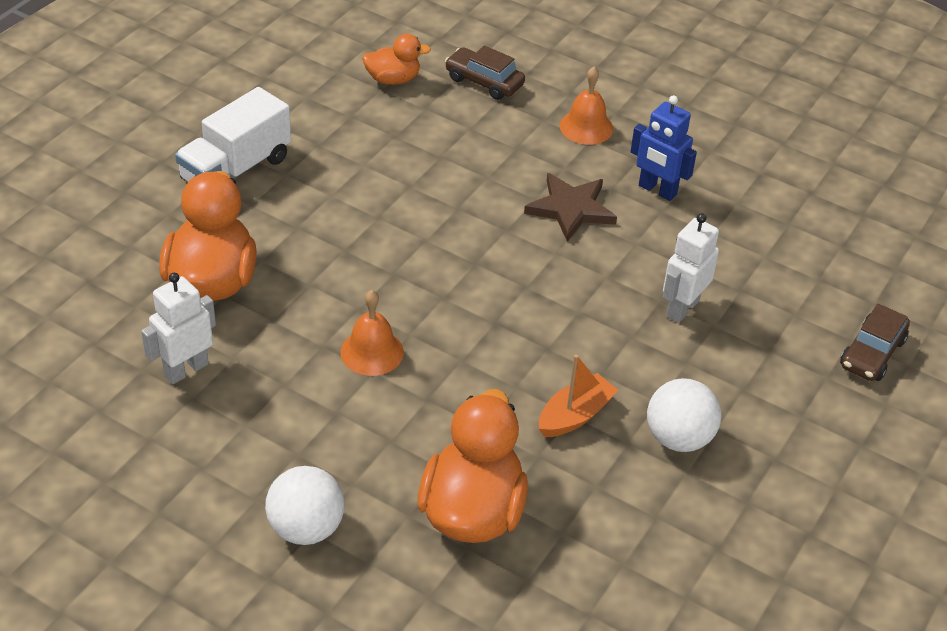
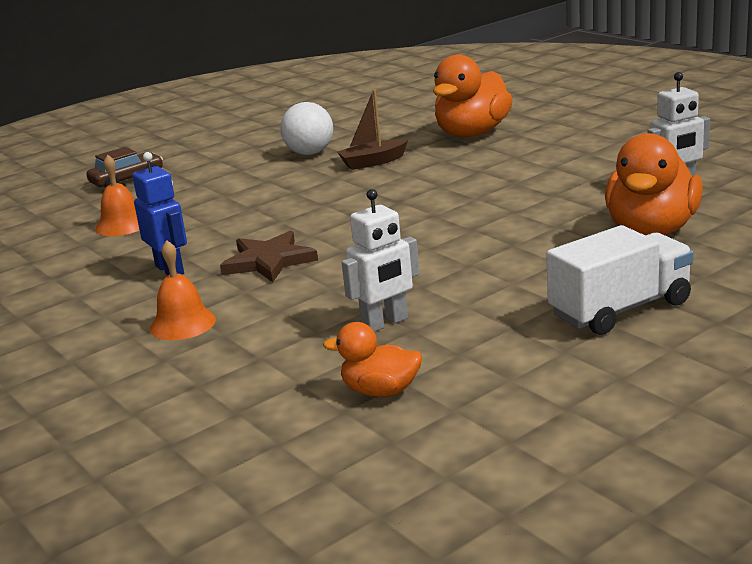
camera: 155 degrees left, 20 degrees down
(306, 528) = (587, 130): white ball -> none
(372, 352) = (512, 190): orange bell -> orange bell (122, 225)
(484, 82) = (260, 379): brown car -> none
(575, 415) = (373, 162): orange boat -> brown boat
(682, 308) = (238, 203): white robot -> white robot (385, 323)

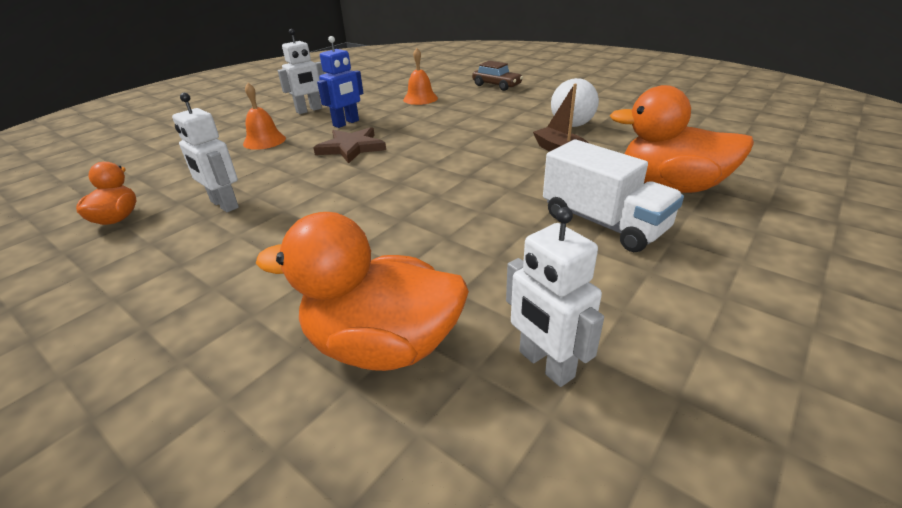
camera: 75 degrees right, 10 degrees up
(75, 302) = (309, 110): none -> white robot
(620, 309) = (174, 330): white truck -> white truck (603, 223)

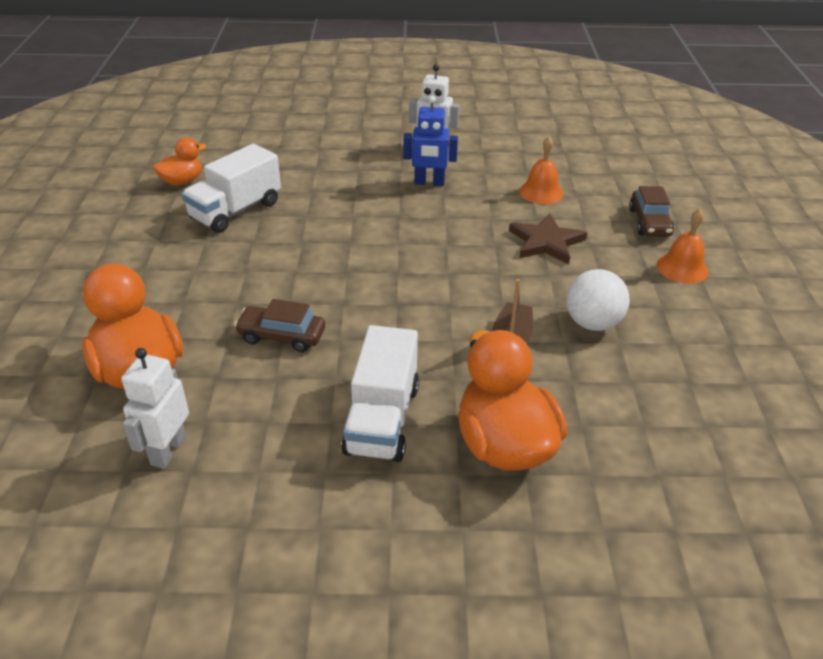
camera: 50 degrees right, 5 degrees up
(224, 205) = (235, 211): white robot -> white truck
(264, 141) = (348, 164): orange bell -> orange bell (682, 268)
(351, 148) = (383, 213): brown star -> brown star (546, 242)
(442, 236) = (282, 336): none -> brown car

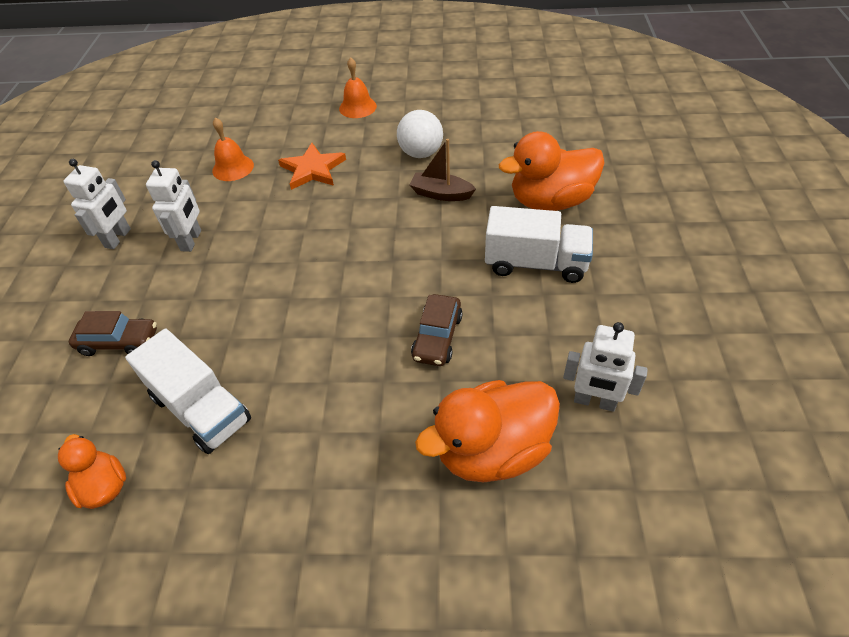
camera: 85 degrees left, 10 degrees up
(429, 183) = (191, 240): blue robot -> white robot
(546, 242) = (313, 169): brown star -> orange star
(649, 222) = (295, 115): brown car -> brown car (119, 342)

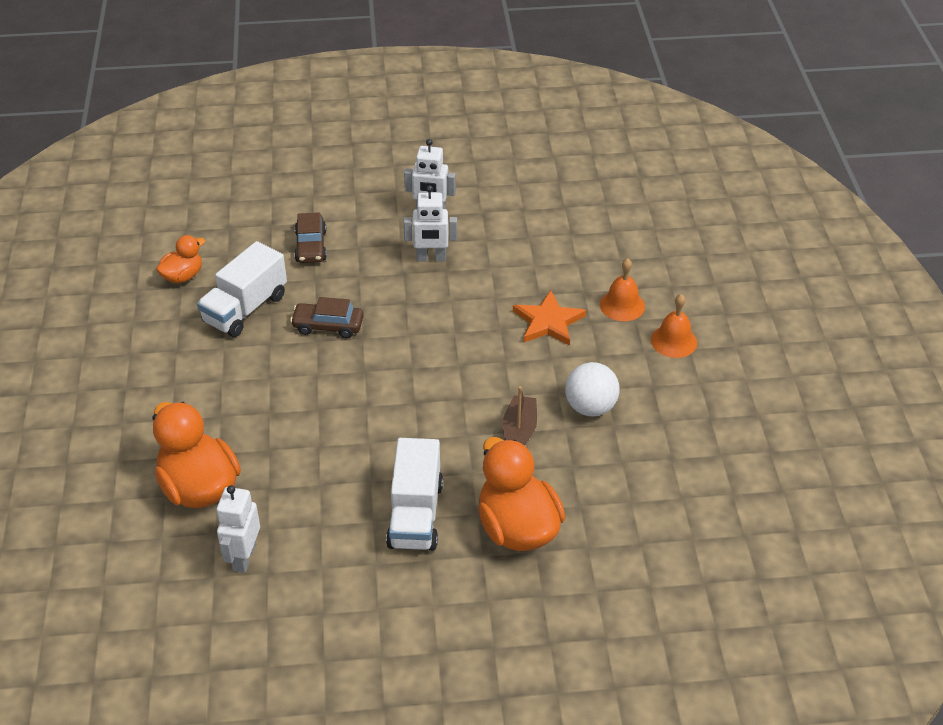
camera: 80 degrees right, 5 degrees down
(233, 168) = (542, 261): orange bell -> orange bell (622, 305)
(437, 337) = (317, 444): brown car -> brown car (328, 326)

